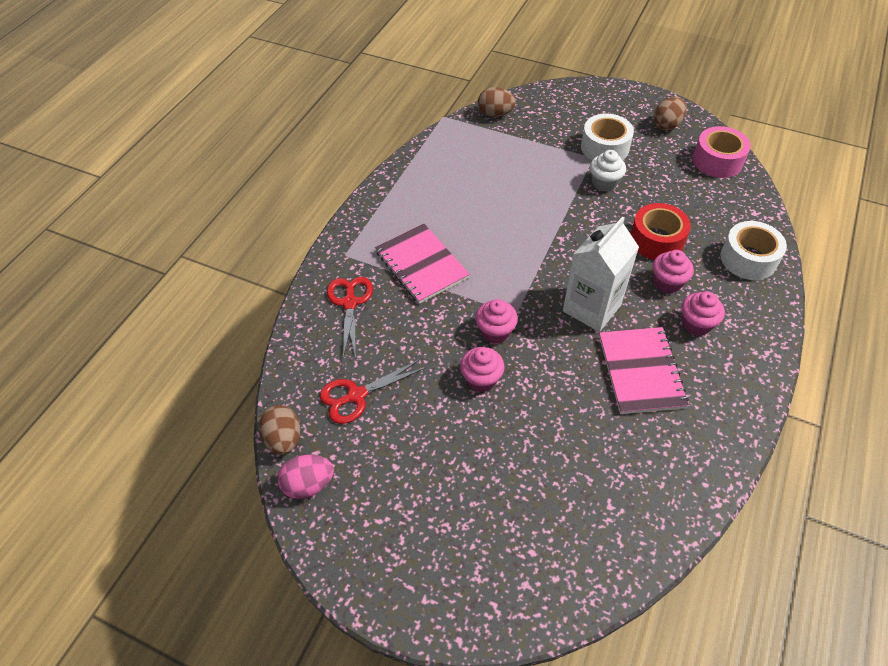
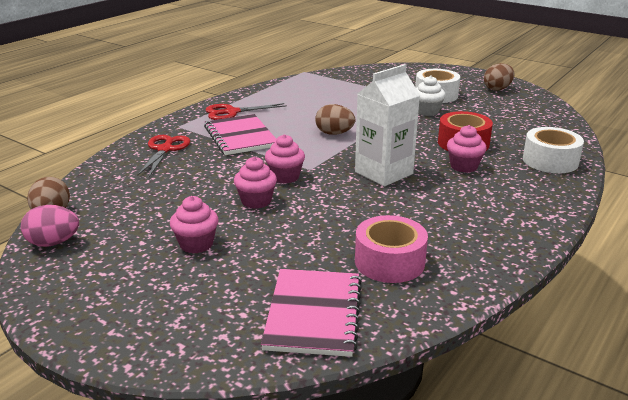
camera: 10 degrees right, 25 degrees down
(356, 395) = (135, 198): red scissors -> red scissors (231, 112)
(495, 114) = (348, 73): brown egg -> brown egg (334, 133)
(641, 371) = (415, 213): pink notebook -> pink notebook (313, 314)
(696, 324) = (483, 192): pink cupcake -> pink cupcake (196, 244)
(717, 161) = (538, 109): pink tape -> pink tape (389, 262)

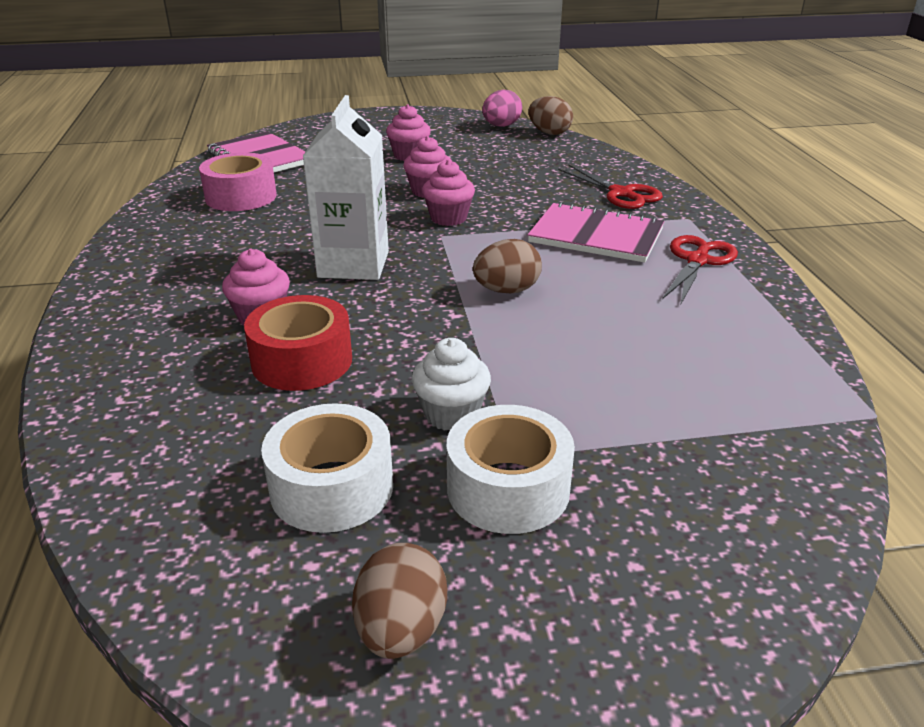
camera: 135 degrees right, 5 degrees up
(550, 161) = (127, 389): white tape -> white tape (332, 487)

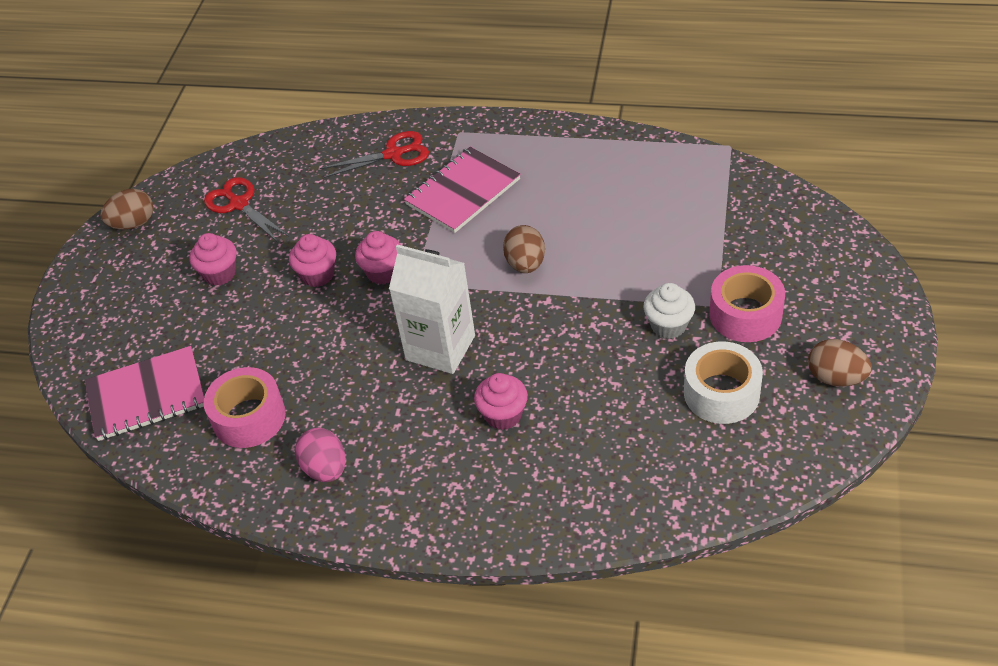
camera: 65 degrees left, 15 degrees up
(302, 361) = (577, 395): red tape -> none
(501, 126) = (183, 189): pink egg -> pink egg (325, 469)
(508, 488) = (745, 314): white tape -> pink tape
(549, 133) = (226, 160): brown egg -> brown egg (133, 224)
(697, 261) = (528, 151): red scissors -> red scissors (239, 204)

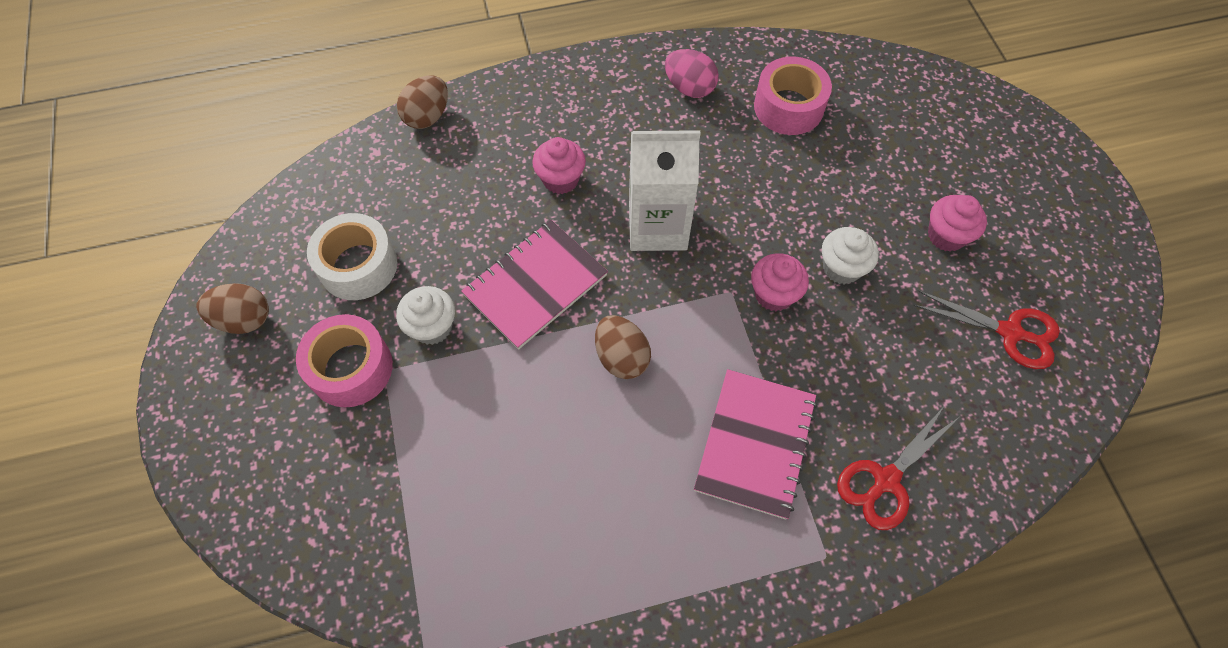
camera: 150 degrees right, 15 degrees up
(133, 224) = (1101, 266): brown egg -> brown egg (427, 116)
(146, 396) = (896, 96): pink notebook -> pink notebook (535, 285)
(317, 275) = (841, 268): pink cupcake -> white cupcake

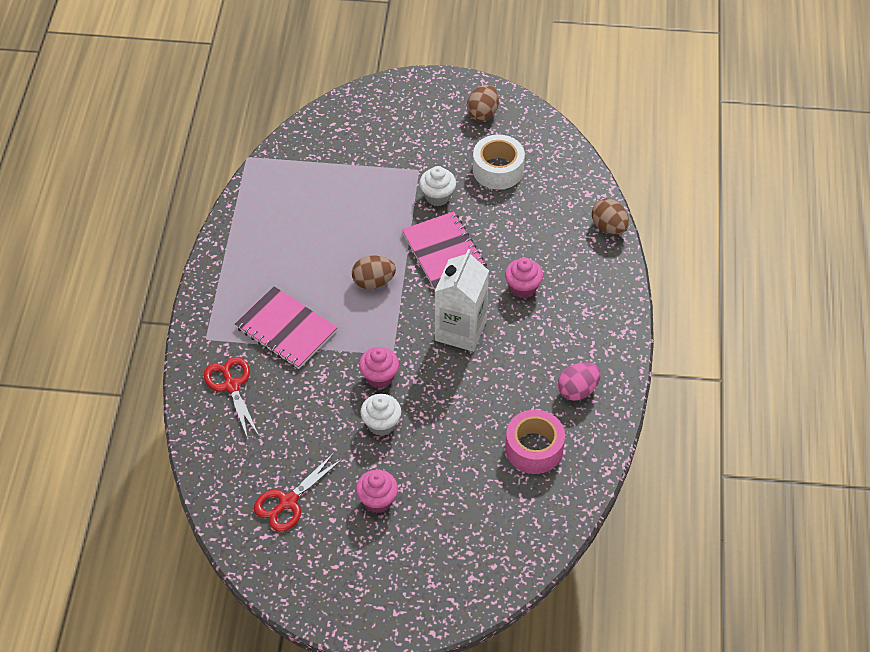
camera: 110 degrees right, 10 degrees down
(351, 368) = (427, 155): pink tape -> none

